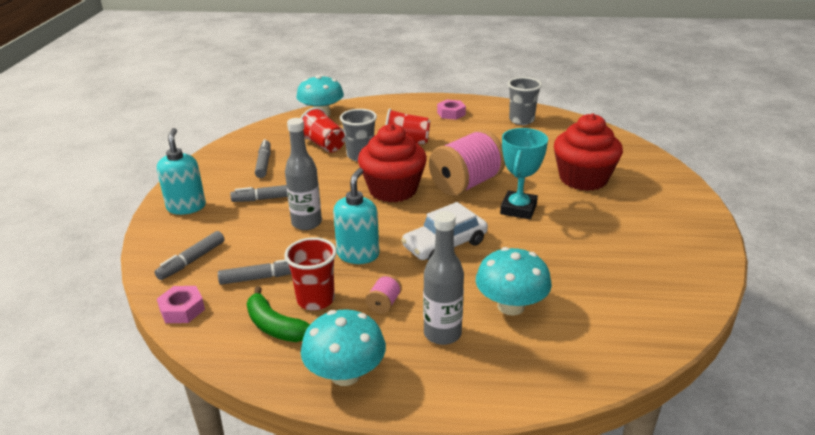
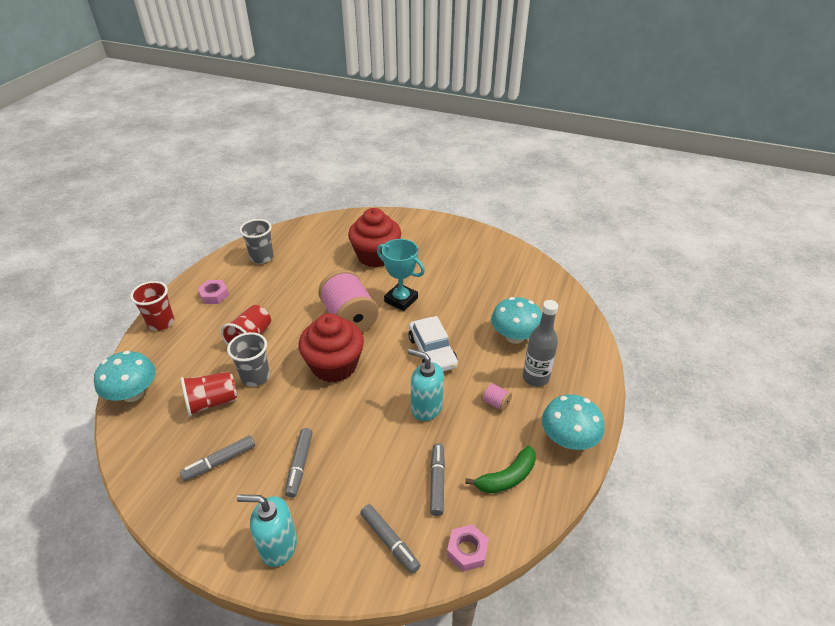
camera: 75 degrees left, 10 degrees up
(264, 163) = (220, 461): grey marker -> grey marker turned 45 degrees counterclockwise
(306, 223) = (362, 437): grey bottle -> none
(315, 300) = (479, 445): red cup -> red cup (161, 323)

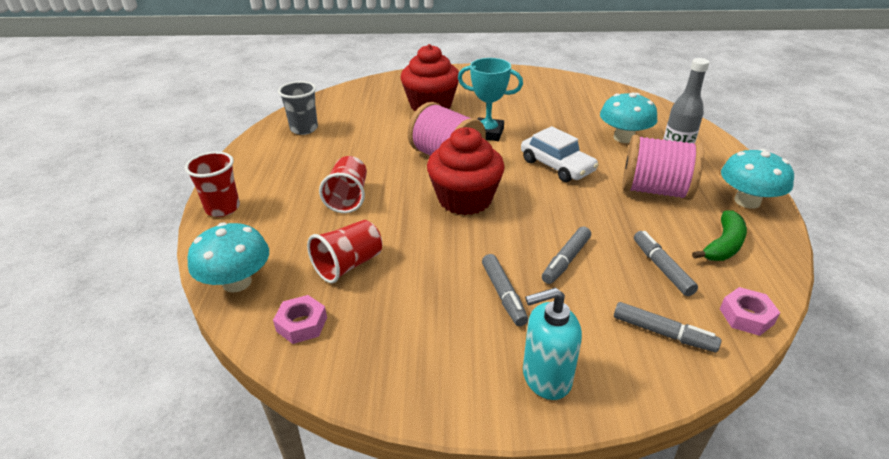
camera: 20 degrees left, 5 degrees down
(214, 295) = (272, 170): pink nut -> pink nut (302, 324)
(220, 461) = (405, 318): grey marker -> grey marker (565, 260)
(255, 377) = (382, 229): grey cup -> none
(426, 407) = (592, 210): turquoise soap dispenser -> none
(495, 403) = (655, 190): pink spool -> pink spool, size x2.44

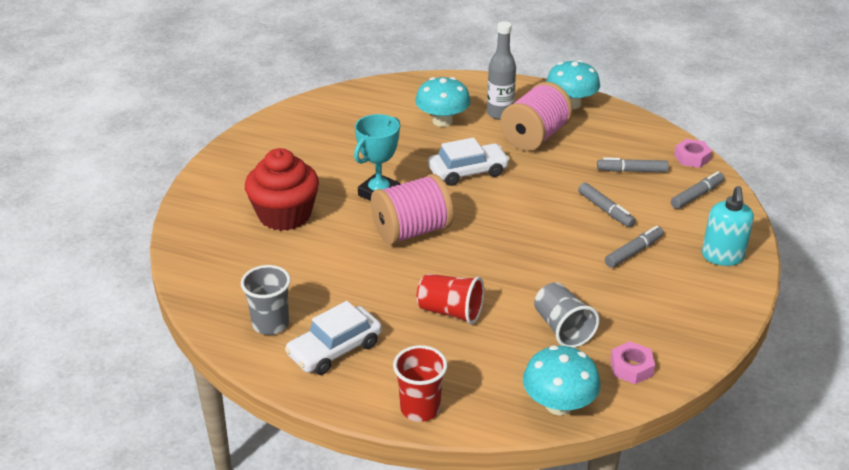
camera: 70 degrees left, 0 degrees up
(284, 158) = (334, 349): none -> white car
(348, 265) = (562, 328): red cup -> grey cup
(465, 199) = (494, 238): red cupcake -> none
(503, 294) = (634, 252): grey marker -> grey marker turned 45 degrees counterclockwise
(723, 245) = (617, 136): green banana -> none

